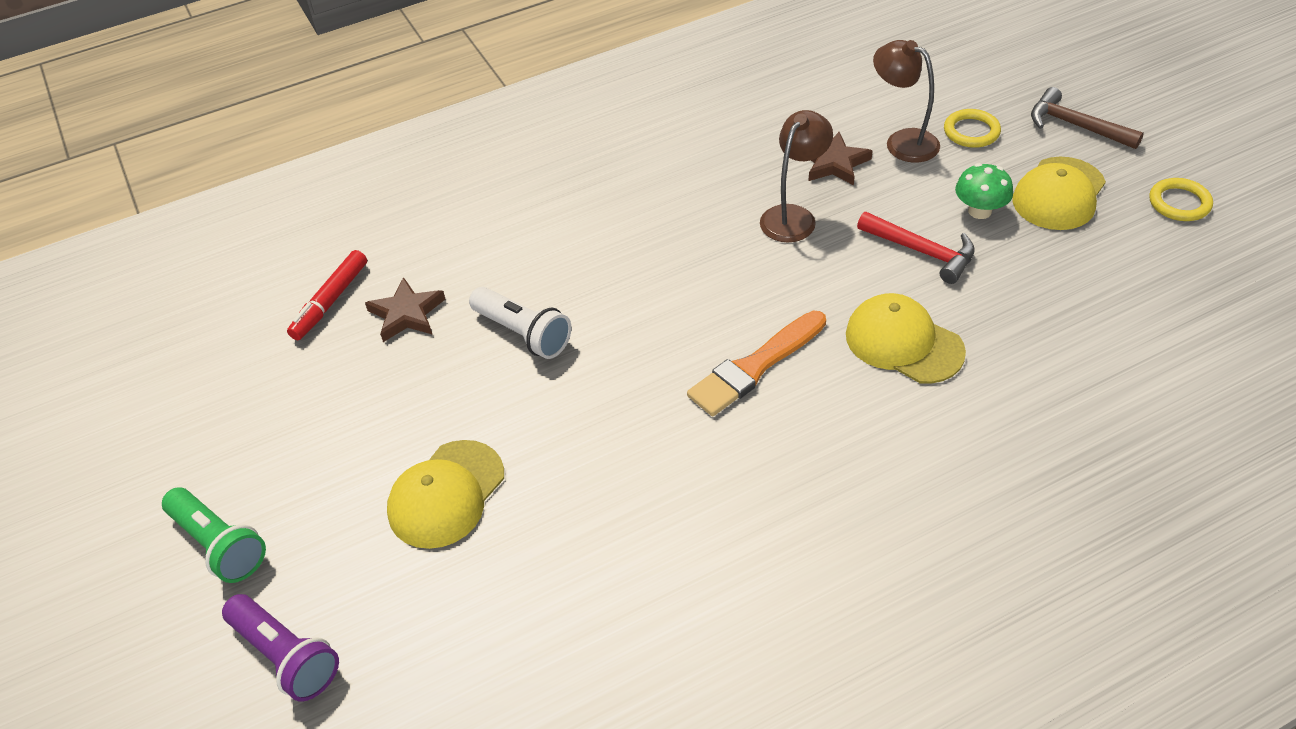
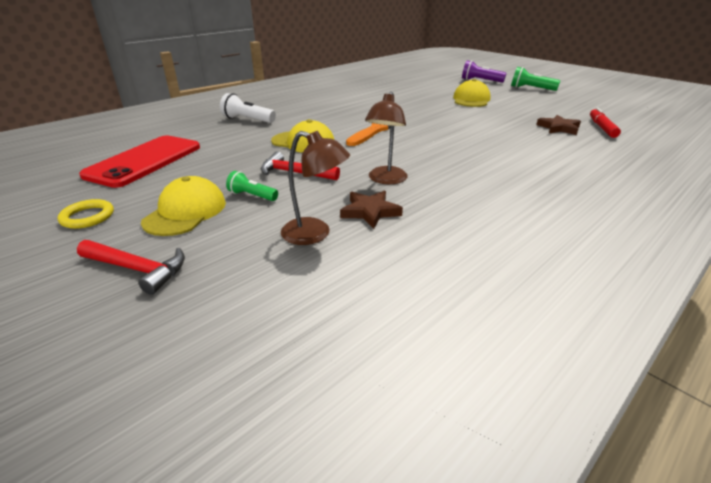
camera: 160 degrees right, 15 degrees down
(523, 333) = (494, 128): white flashlight -> white flashlight (247, 120)
(971, 132) = (249, 250): yellow ring -> none
(979, 211) = (252, 196): green mushroom -> green flashlight
(1076, 126) = (137, 269): brown hammer -> red hammer
(1179, 324) = (145, 161): none -> red phone

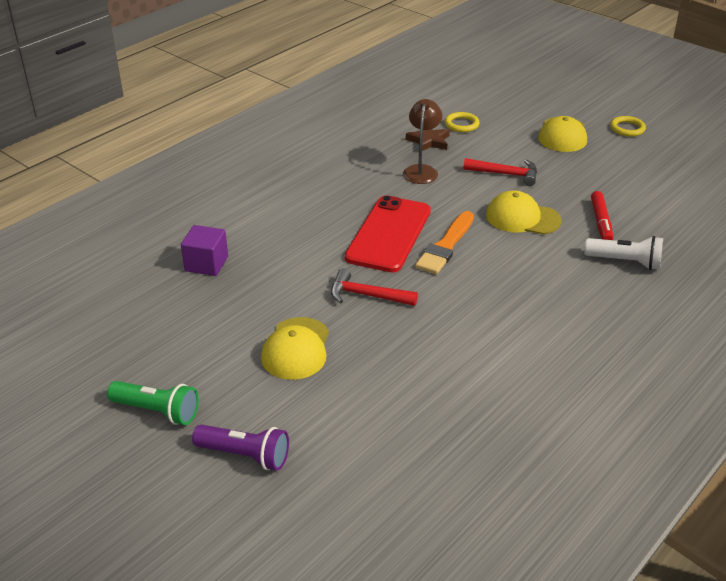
camera: 175 degrees right, 5 degrees up
(137, 269) = (552, 102): red hammer -> red hammer (367, 295)
(145, 161) = (660, 182): red phone -> red phone (388, 234)
(252, 196) = (525, 150): green flashlight -> none
(315, 234) = (461, 124): brown lamp -> yellow ring
(558, 128) = (206, 264): brown star -> purple cube
(602, 128) = (147, 268): red marker -> red marker (600, 222)

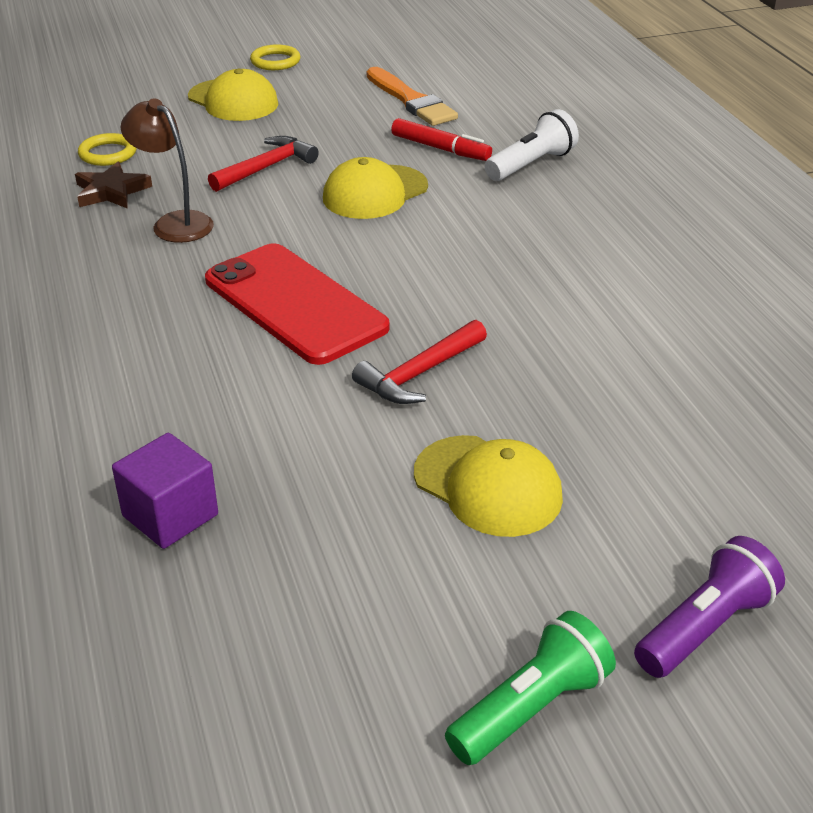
camera: 60 degrees left, 0 degrees up
(445, 246) = (373, 269): orange brush -> orange brush (411, 101)

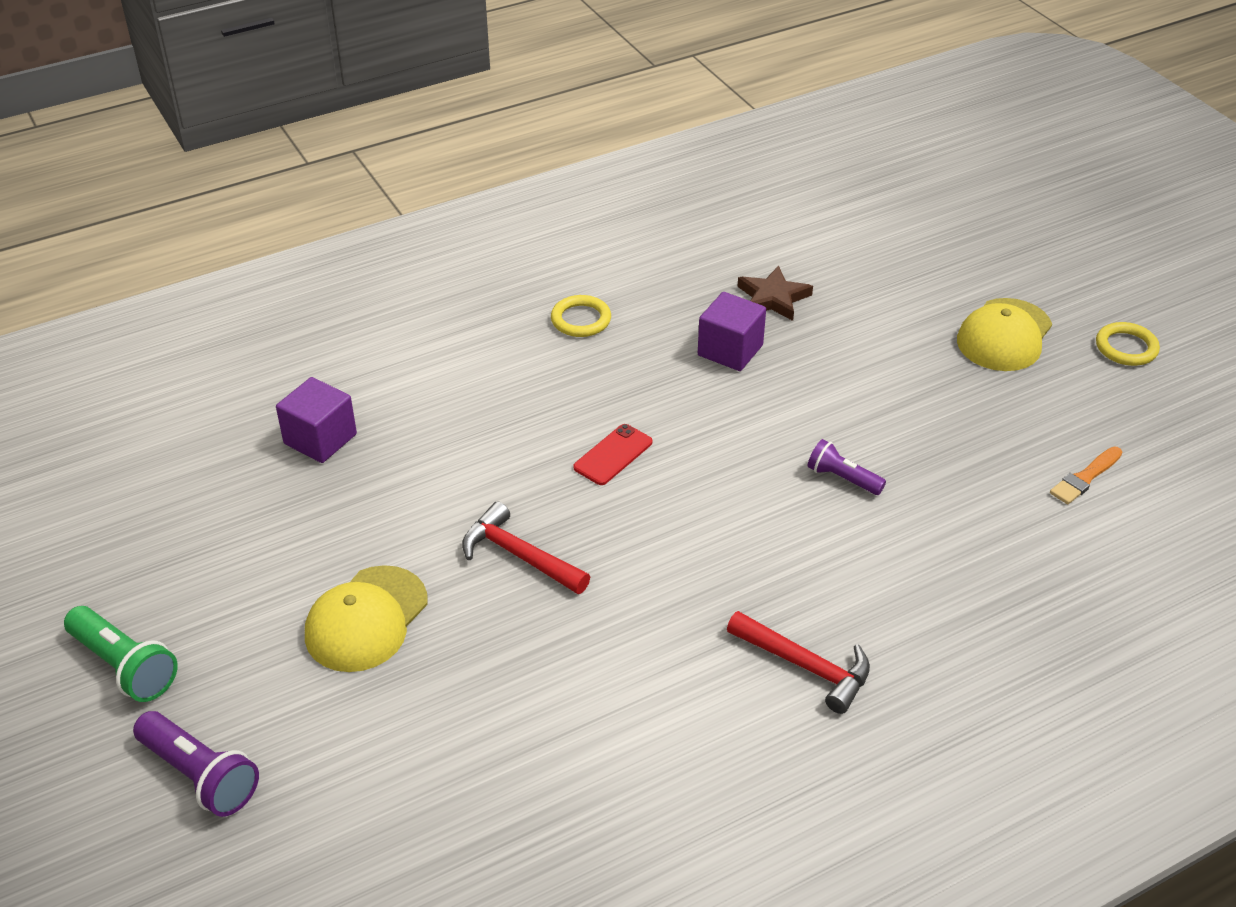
camera: 80 degrees right, 5 degrees up
(108, 154) = (844, 278): yellow ring -> yellow ring (581, 320)
(174, 223) = (730, 350): brown lamp -> purple cube
(266, 168) = (862, 389): red hammer -> red hammer (805, 666)
(294, 304) = (613, 455): red phone -> red phone, size x0.44
(375, 193) = (842, 478): yellow cap -> purple flashlight
(411, 101) = (1085, 478): orange brush -> orange brush, size x0.58
(440, 149) = (970, 519): red marker -> none
(531, 164) = (966, 605): white flashlight -> none

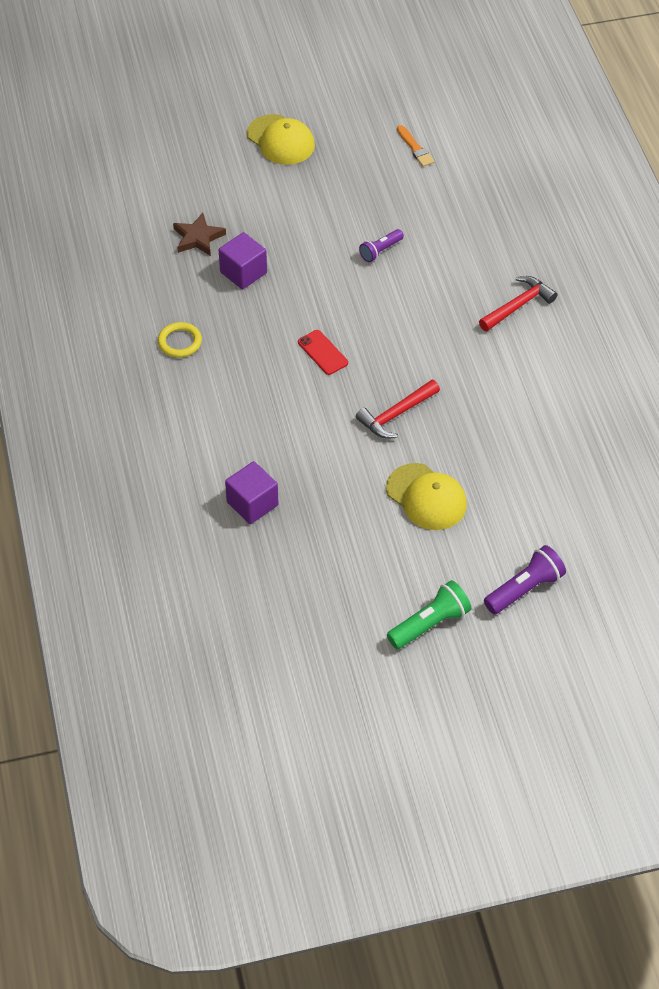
camera: 75 degrees left, 10 degrees up
(1126, 347) = (313, 92): yellow ring -> none

